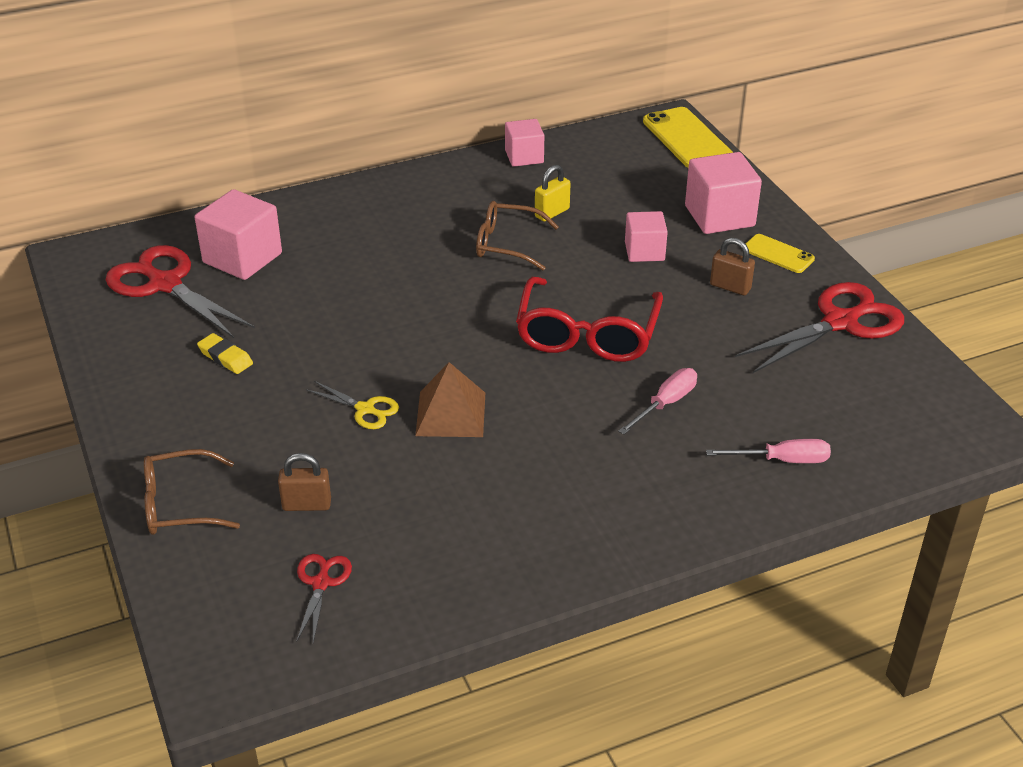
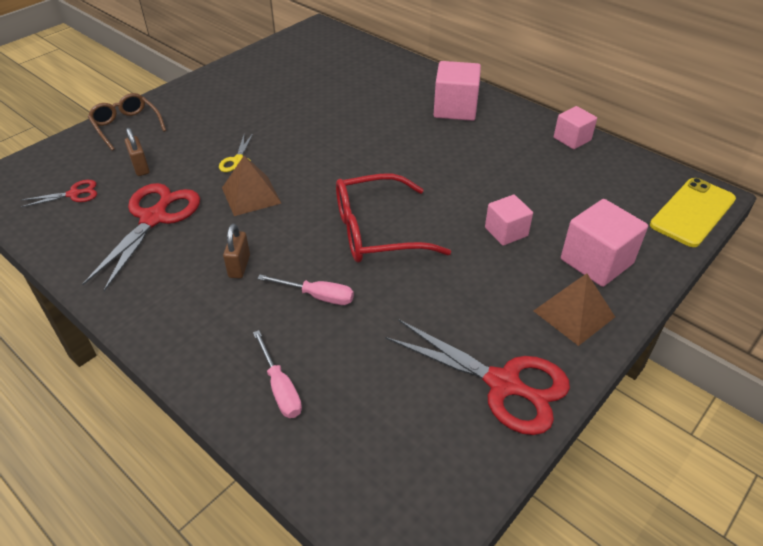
camera: 65 degrees right, 5 degrees up
(165, 284) = (313, 59): red scissors -> red scissors (154, 218)
(225, 357) = (259, 98): yellow eraser -> none
(242, 258) = (356, 73): pink cube -> pink cube (455, 109)
(507, 244) = (456, 163): brown glasses -> none
(552, 213) = (513, 172): yellow padlock -> none
(730, 287) = (498, 294): brown padlock -> brown padlock (239, 266)
(778, 254) = (574, 313): yellow phone -> brown pyramid

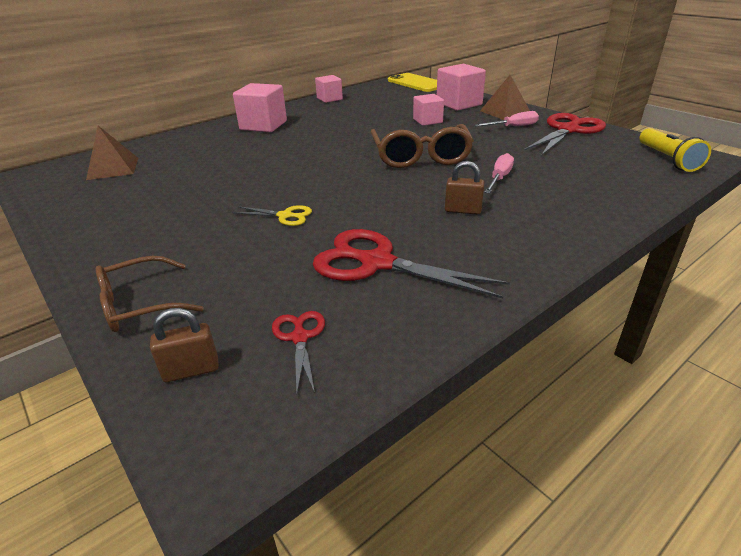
camera: 80 degrees left, 10 degrees down
(140, 167) = (261, 282): brown padlock -> brown padlock (191, 370)
(251, 195) = (353, 207): brown pyramid -> brown pyramid (113, 168)
(280, 388) = (602, 191): pink screwdriver -> pink screwdriver (513, 127)
(377, 231) = (420, 156): red glasses -> brown glasses
(393, 493) = (667, 159): none -> yellow flashlight

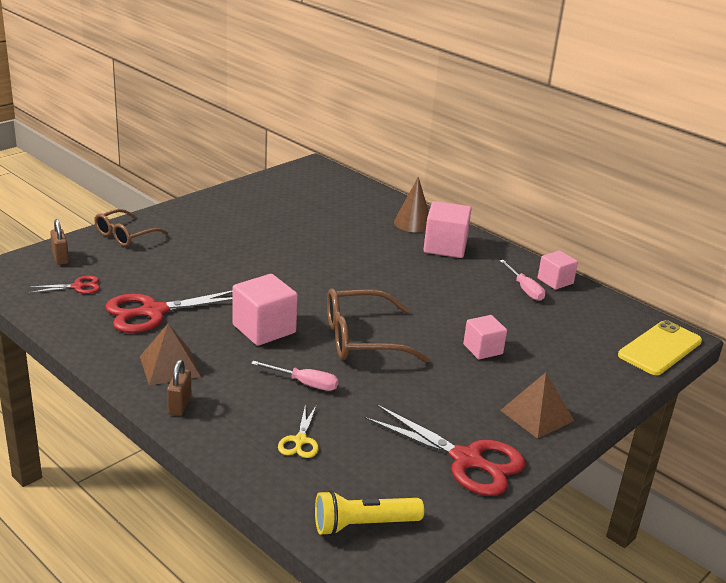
camera: 80 degrees right, 5 degrees down
(113, 168) = (328, 193): brown pyramid -> brown pyramid (170, 366)
(140, 304) = (125, 235): brown glasses -> brown glasses turned 105 degrees counterclockwise
(211, 135) = (413, 223): none -> brown cone
(285, 216) = (233, 272): yellow scissors -> yellow scissors (300, 440)
(377, 263) = (153, 312): red scissors -> red scissors turned 135 degrees counterclockwise
(459, 104) = (563, 378): pink cube -> pink cube (264, 329)
(463, 210) = (233, 355): brown padlock -> brown padlock (179, 405)
(513, 127) = (472, 414): pink screwdriver -> pink screwdriver (524, 289)

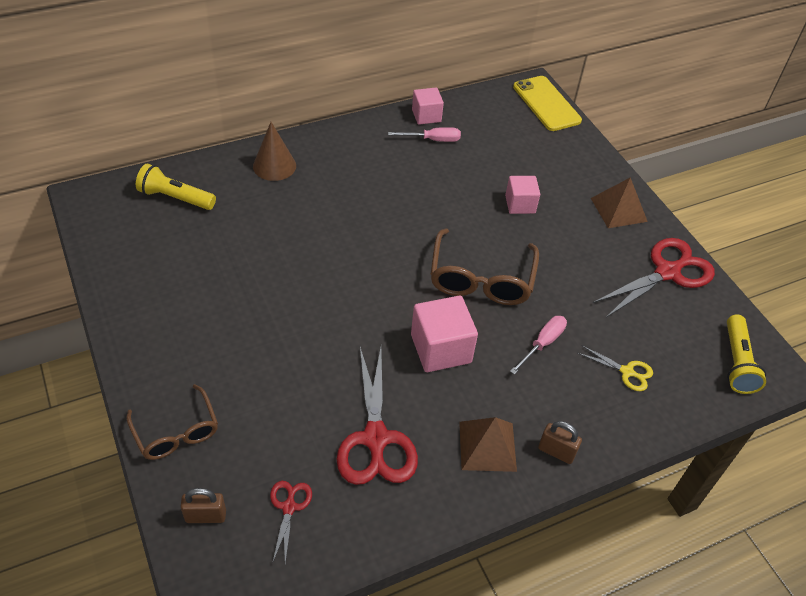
camera: 70 degrees left, 20 degrees up
(341, 194) = (175, 198): none -> yellow flashlight
(445, 247) = (334, 161): pink cube -> none

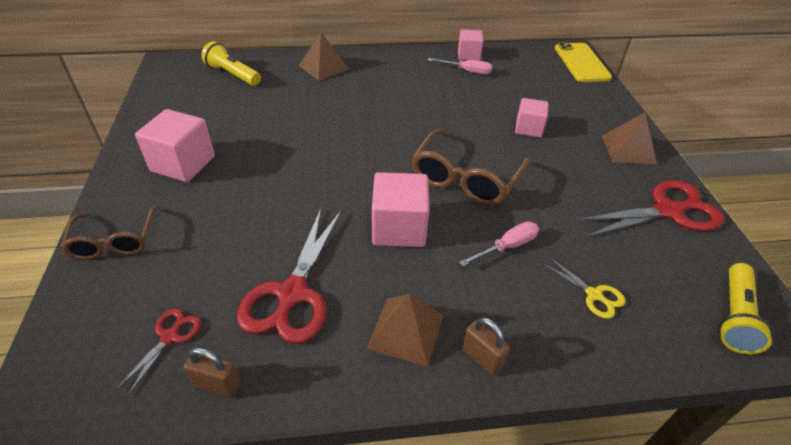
camera: 20 degrees right, 5 degrees down
(190, 328) = (183, 164): none -> pink cube
(206, 516) = (87, 323): brown padlock -> brown padlock (217, 384)
(274, 166) = (323, 67): brown cone -> brown pyramid

